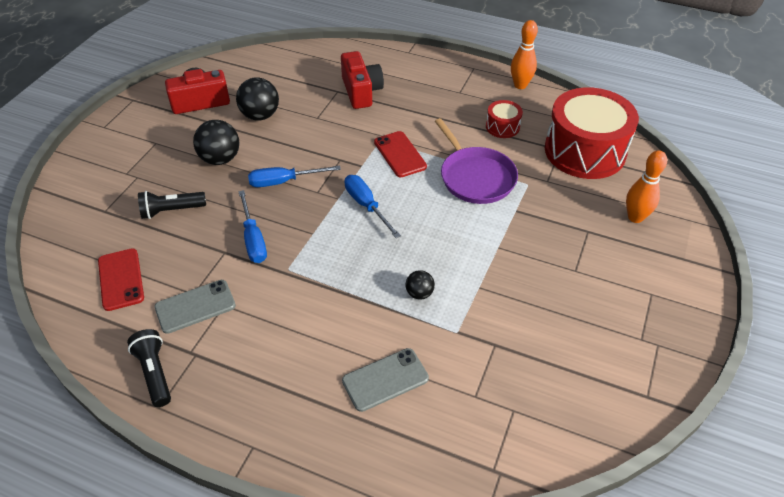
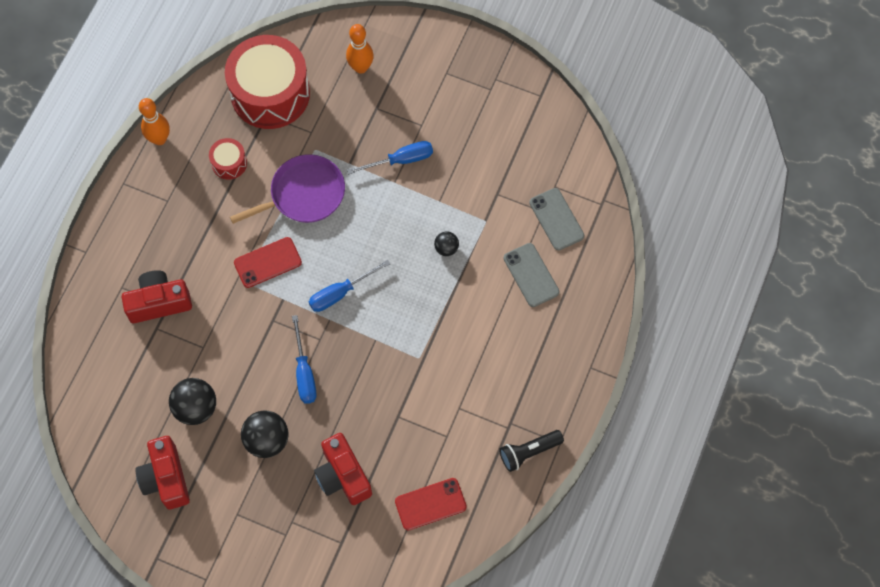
camera: 90 degrees left, 20 degrees up
(171, 211) = (343, 476): black flashlight -> red camera
(195, 306) = (461, 432): grey phone -> grey phone (556, 219)
(253, 239) = (382, 392): blue screwdriver -> blue screwdriver (401, 160)

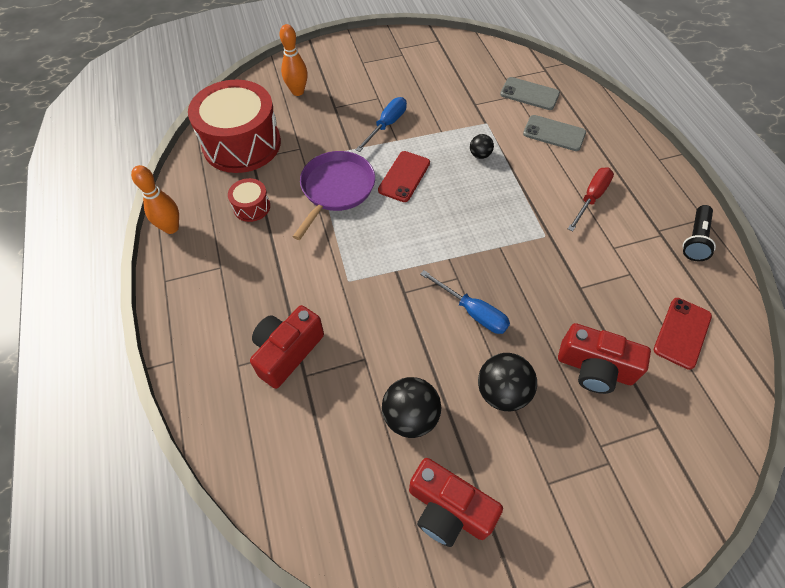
camera: 40 degrees left, 10 degrees down
(268, 262) = (355, 253): red phone -> red phone (404, 176)
(340, 293) = (437, 234): blue screwdriver -> none
(491, 356) = (591, 198): none -> red screwdriver

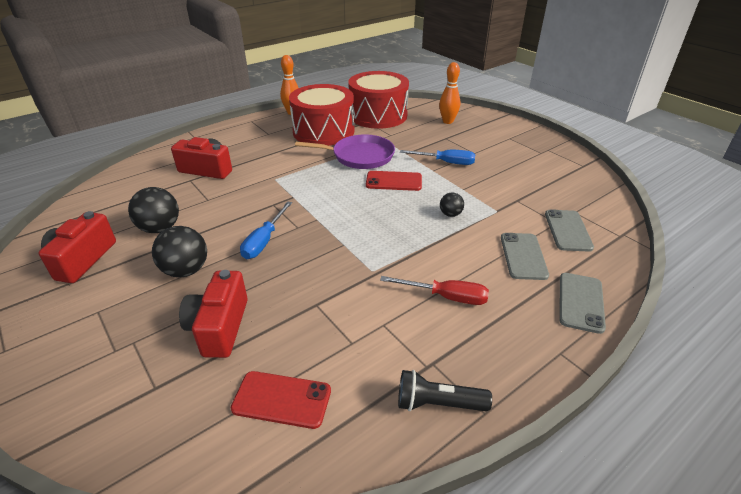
camera: 70 degrees right, 20 degrees down
(251, 207) = (323, 131): red drum -> red drum, size x2.28
(613, 126) = (581, 302): none -> grey phone

